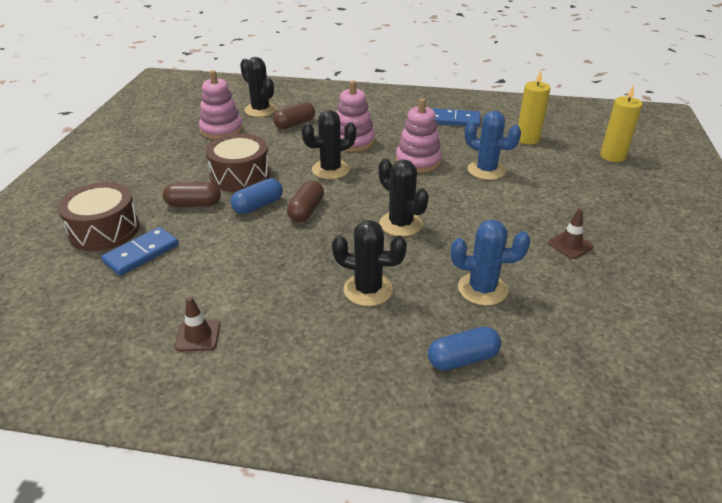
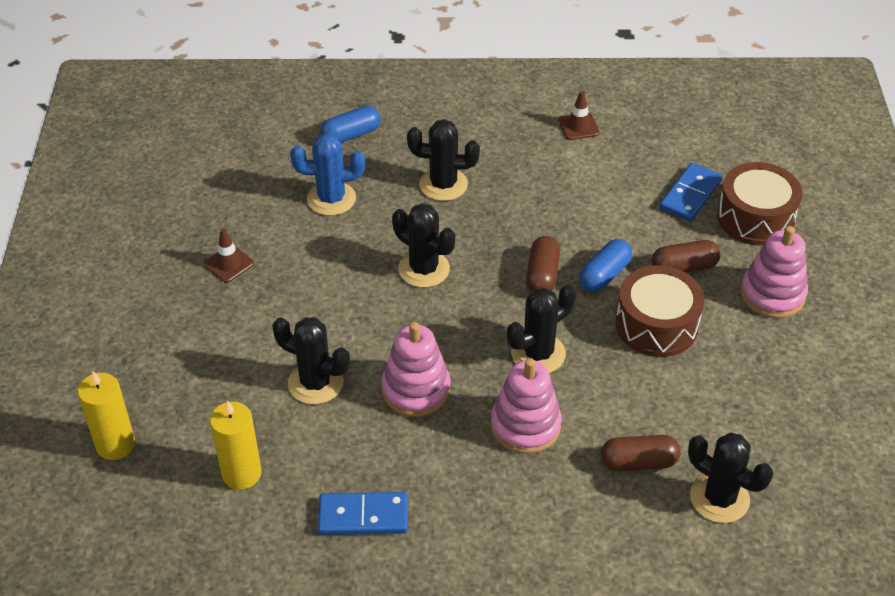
camera: 170 degrees right, 10 degrees up
(221, 130) = (749, 427): pink stacking toy -> pink stacking toy (772, 294)
(295, 124) = (638, 462): brown capsule -> brown capsule turned 45 degrees clockwise
(486, 170) = (315, 383): blue cactus -> black cactus

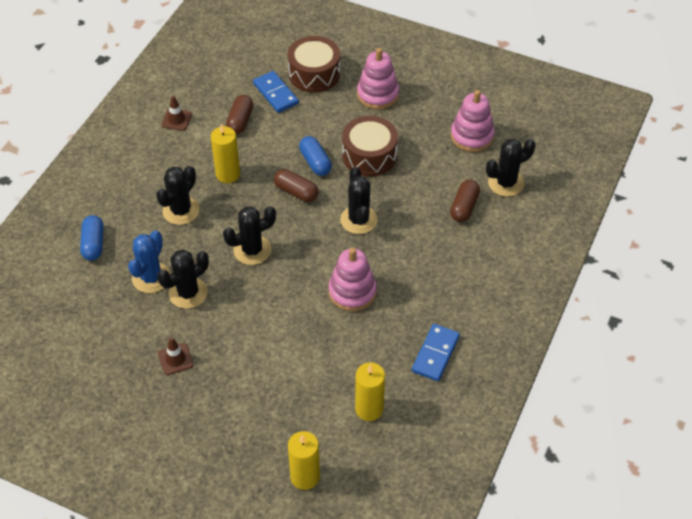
camera: 65 degrees left, 5 degrees up
(315, 383) = (316, 343): black cactus -> black cactus (188, 293)
(525, 426) = (410, 248): pink stacking toy -> pink stacking toy (472, 136)
(526, 202) = (228, 174): none -> yellow candle
(684, 267) = (332, 123): brown capsule -> brown capsule (240, 121)

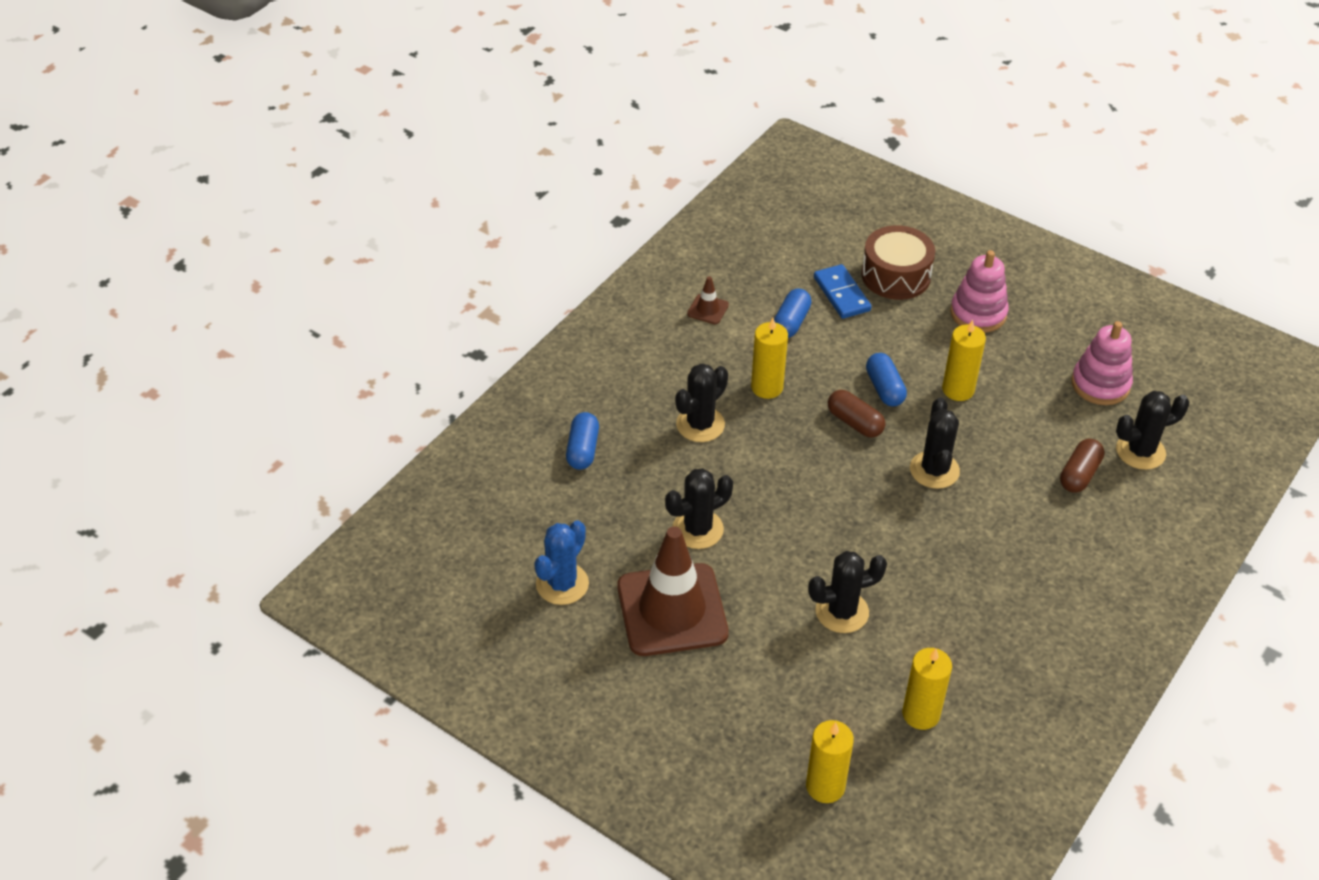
camera: 10 degrees right, 5 degrees down
(151, 278) = (652, 503): blue cactus -> blue cactus (562, 584)
(175, 359) = (672, 610): brown traffic cone -> brown traffic cone, size x2.48
(240, 121) = (791, 322): brown capsule -> blue capsule
(252, 250) = (788, 488): black cactus -> black cactus (842, 612)
(352, 292) = (915, 561): pink stacking toy -> none
(369, 155) = (958, 390): brown drum -> yellow candle
(435, 354) = (1019, 658): blue domino -> none

